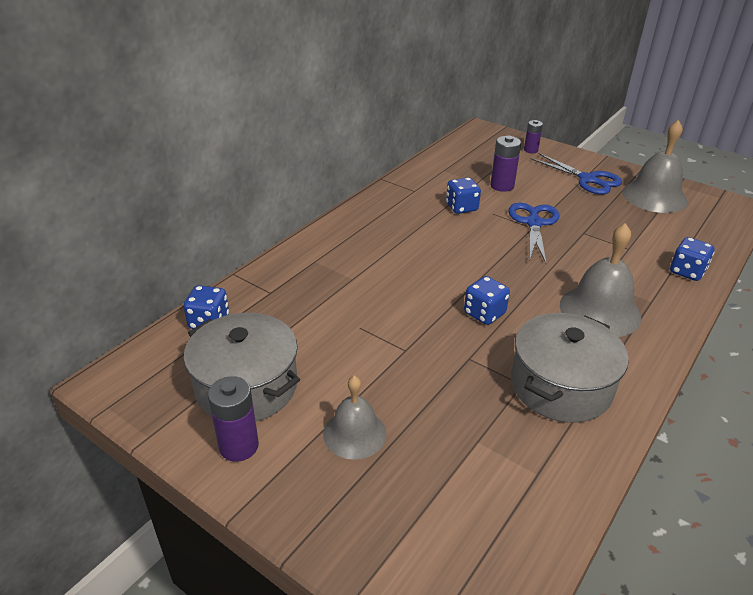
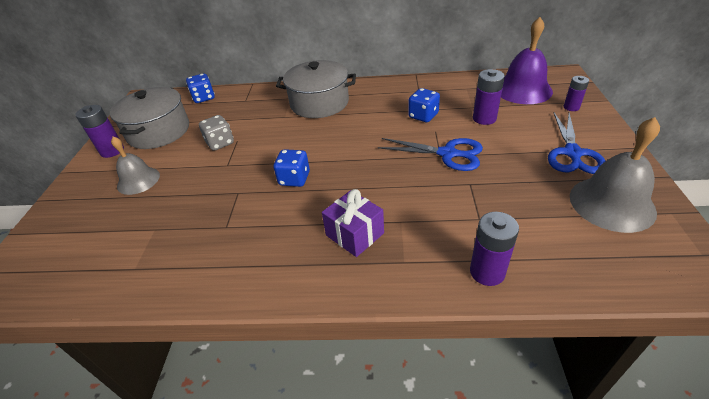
camera: 60 degrees right, 5 degrees up
(350, 341) = (220, 143): none -> grey dice
(481, 152) = (523, 89): none -> purple bell
(534, 223) = (448, 154): blue scissors -> blue scissors turned 45 degrees clockwise
(561, 386) = (236, 247): grey pot -> grey pot (319, 103)
(600, 311) = (354, 234): grey bell -> purple gift
(687, 272) = (487, 272): blue dice -> purple battery

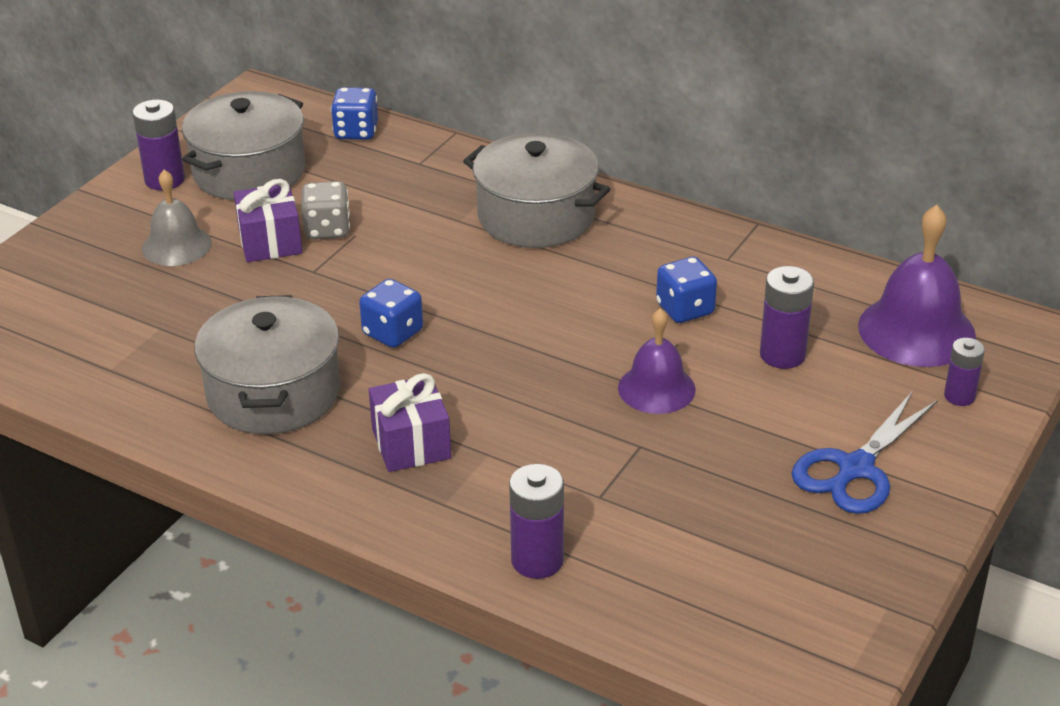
camera: 25 degrees right, 5 degrees down
(192, 159) = (270, 242): none -> purple gift
(251, 239) = (273, 393): none -> grey pot
(448, 154) = (656, 388): blue scissors -> purple bell
(611, 203) = (816, 559): grey bell -> none

